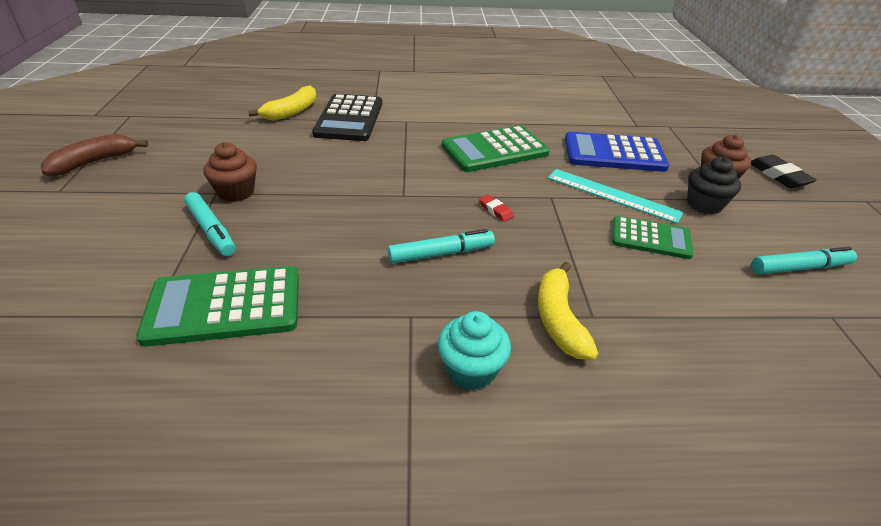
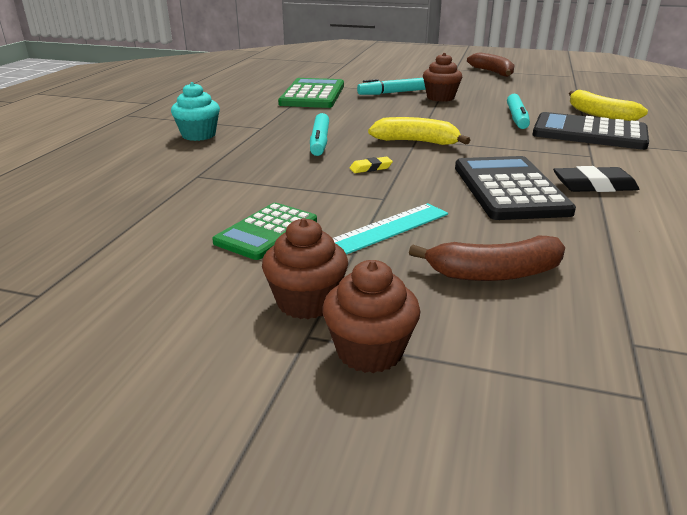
camera: 110 degrees right, 10 degrees down
(494, 150) = (509, 189): green calculator -> black calculator
(495, 210) = (370, 168): red eraser -> yellow eraser
(559, 319) = (207, 164): yellow banana -> yellow banana (416, 142)
(614, 153) = (494, 273): blue calculator -> brown banana
(704, 204) = (306, 302): black cupcake -> brown cupcake
(778, 175) = (354, 475): black eraser -> black eraser (594, 186)
(799, 268) = (116, 317): turquoise marker -> turquoise marker (517, 118)

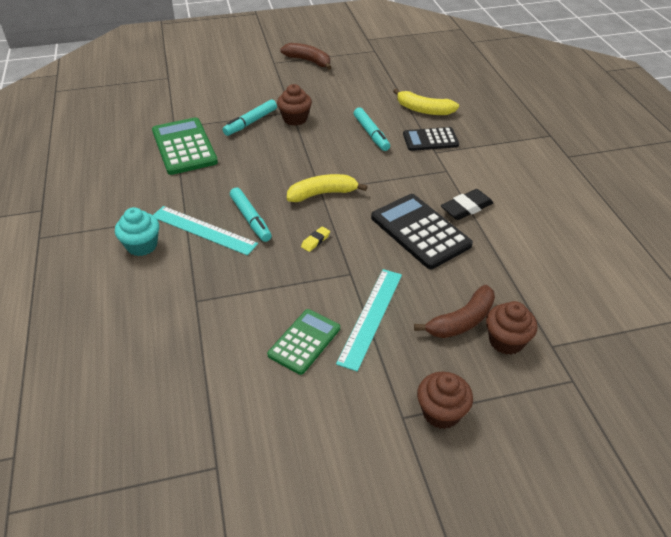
camera: 30 degrees left, 15 degrees up
(265, 138) = (203, 230): none -> turquoise ruler
(266, 232) = (304, 341): green calculator -> green calculator turned 150 degrees counterclockwise
(306, 302) = (381, 393): brown cupcake -> brown cupcake (506, 341)
(589, 133) = (430, 140): black calculator -> black calculator, size x0.64

